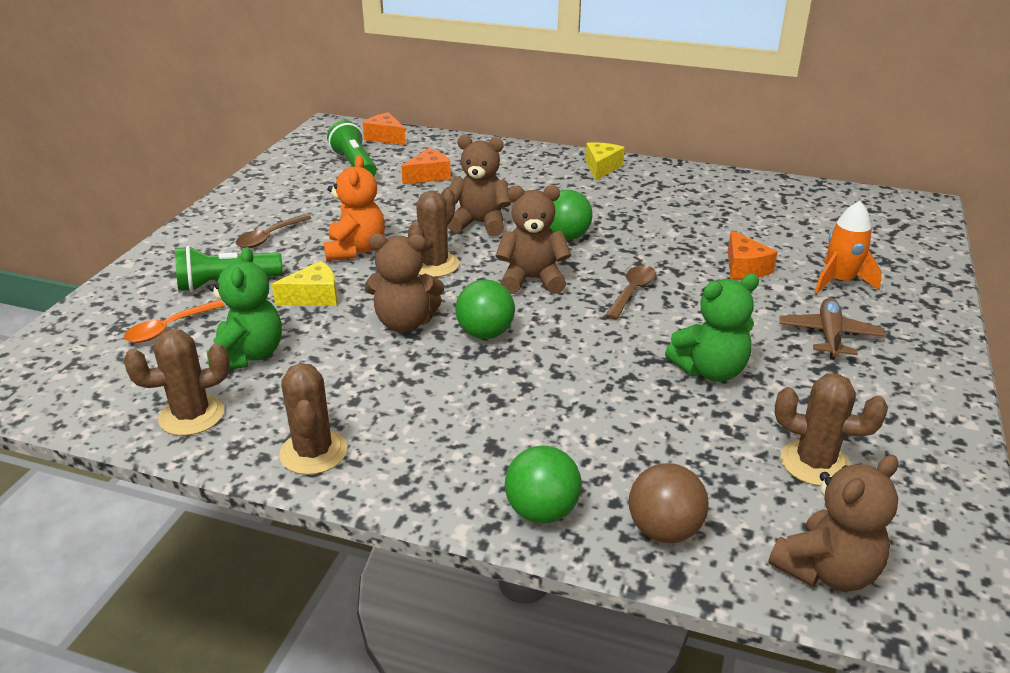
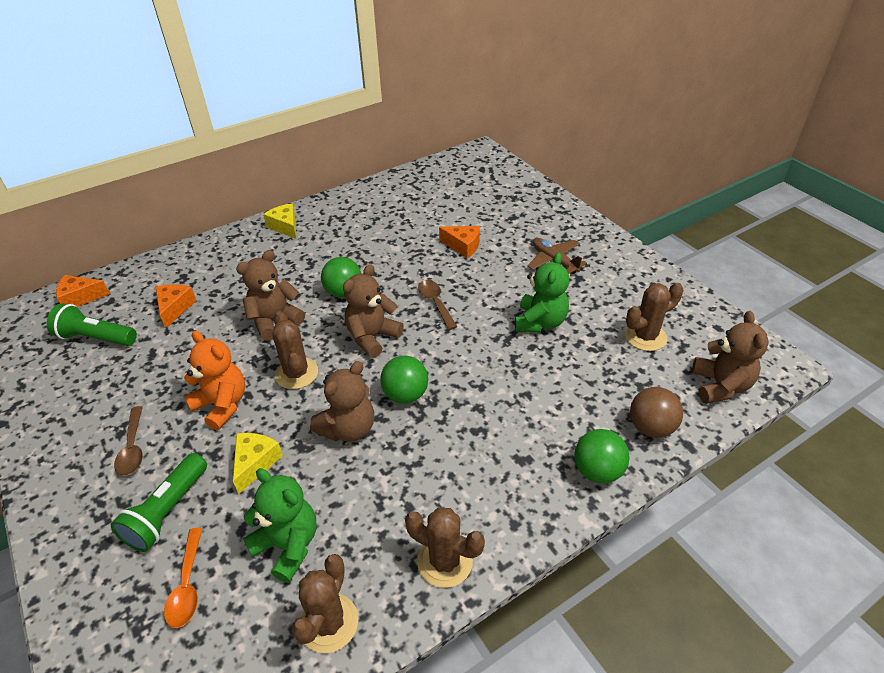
camera: 50 degrees left, 10 degrees up
(839, 281) = (513, 224): orange rocket -> none

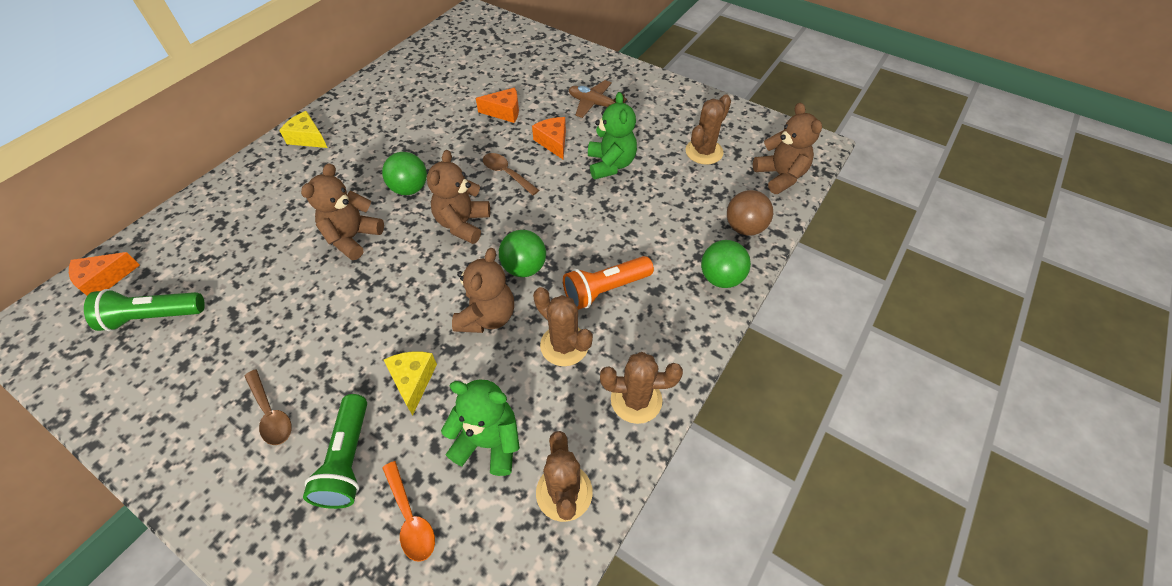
camera: 25 degrees left, 10 degrees up
(175, 308) = (231, 257): orange cheese -> orange cheese (553, 142)
(222, 405) = (344, 338): orange teddy bear -> none
(296, 373) = (406, 282): brown cactus -> brown cactus (564, 345)
(471, 441) = (605, 290): none -> orange flashlight

